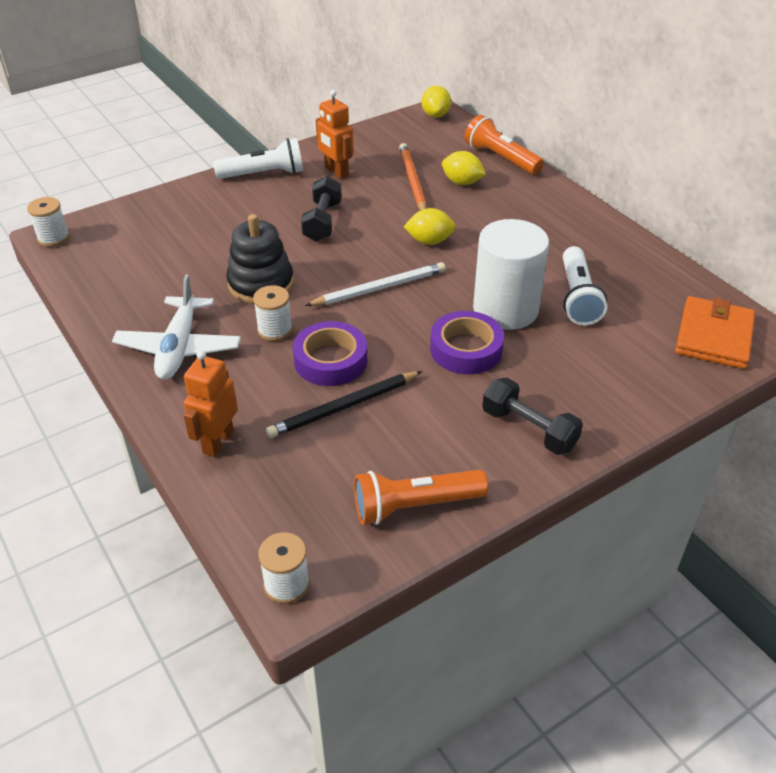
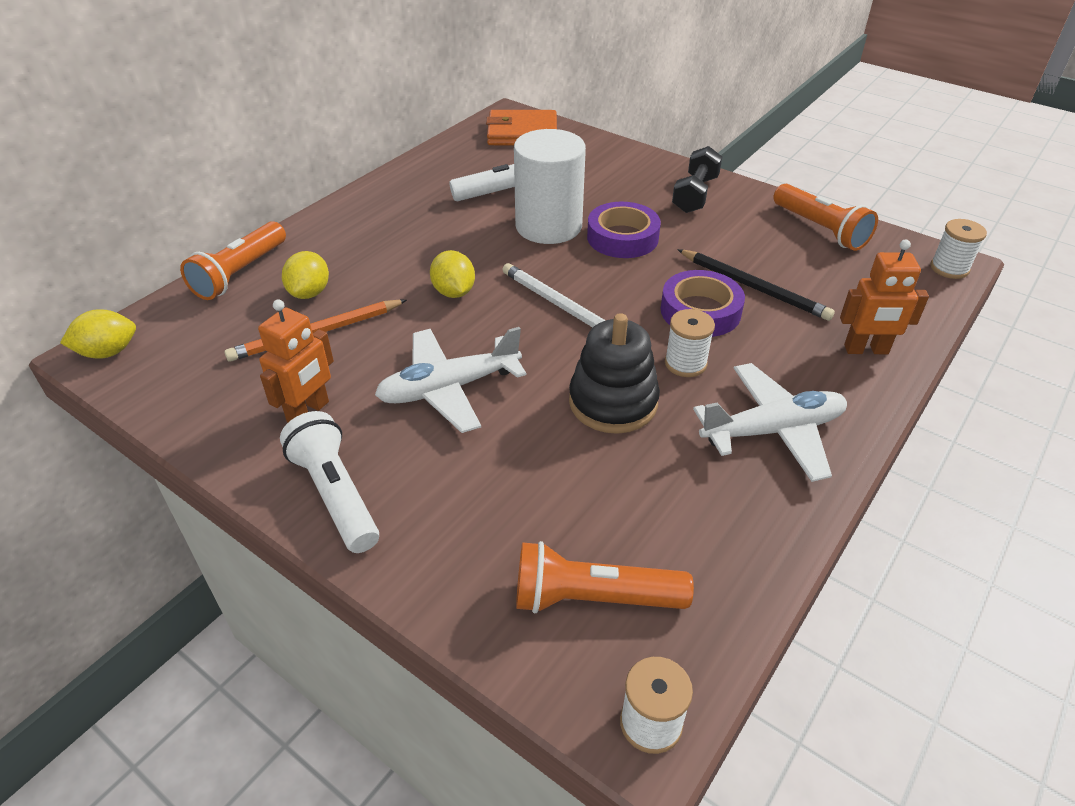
camera: 110 degrees left, 0 degrees up
(129, 238) = (593, 598): none -> orange flashlight
(322, 222) = (449, 388): black dumbbell -> white plane

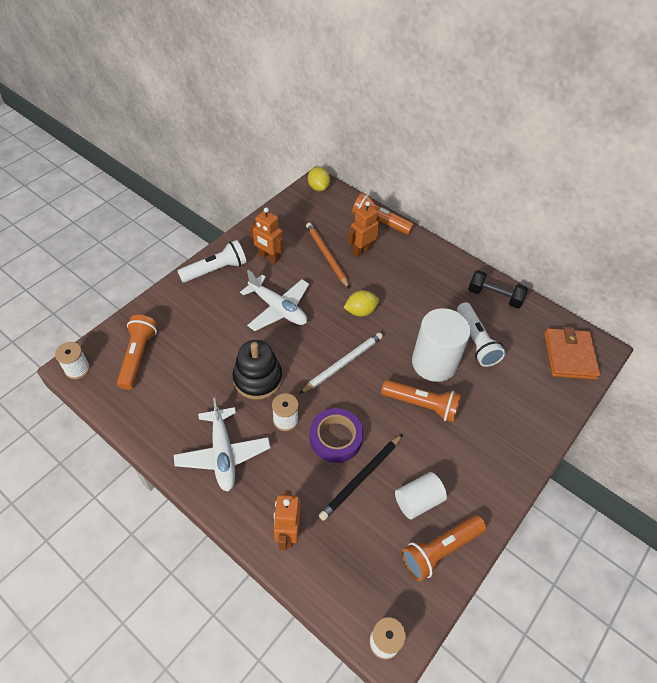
camera: 90 degrees right, 10 degrees up
(309, 293) = (361, 250): yellow lemon -> orange robot
(449, 388) = (278, 308): white plane -> white plane turned 150 degrees clockwise
(622, 237) = (422, 405): purple tape -> orange flashlight
(695, 194) = (486, 464): black dumbbell -> black dumbbell (494, 296)
(765, 243) = (418, 501): none -> white cylinder

